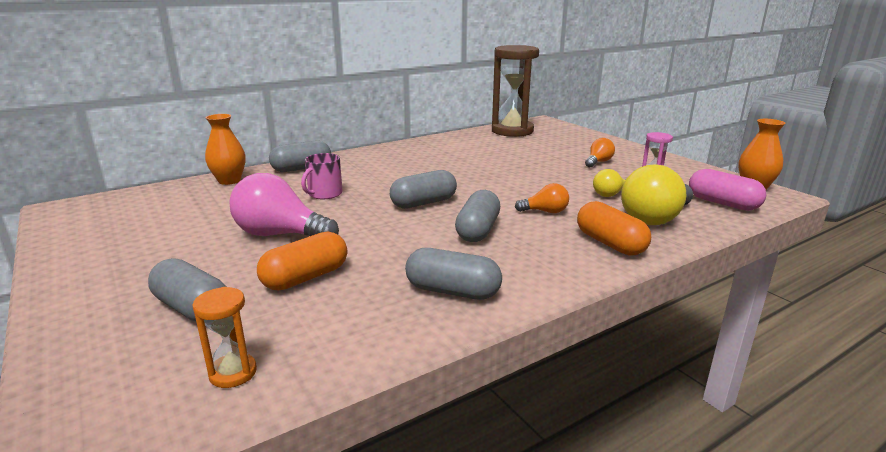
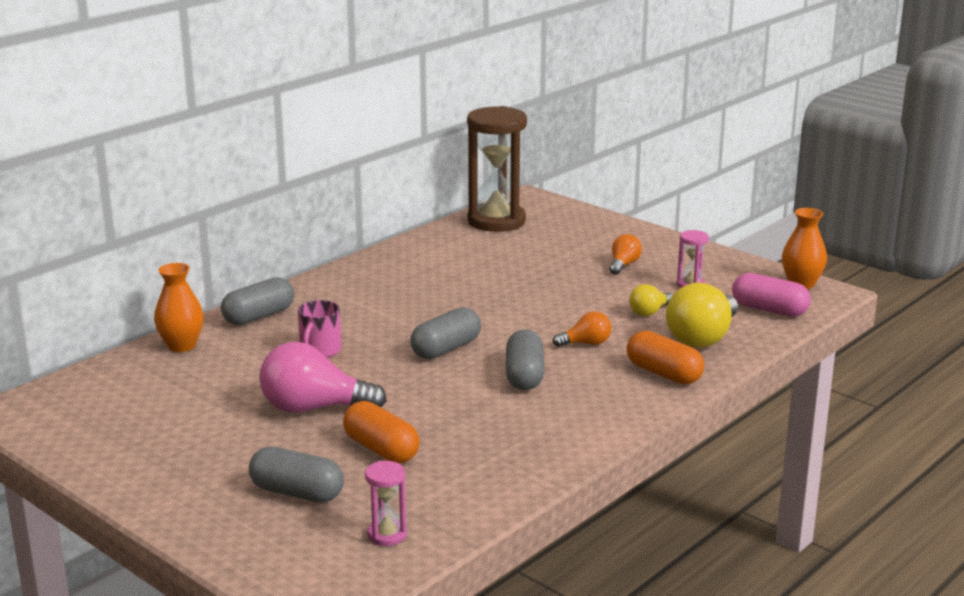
camera: 15 degrees left, 0 degrees up
(233, 373) = (387, 535): orange hourglass -> pink hourglass
(305, 278) = (381, 449): orange capsule -> orange capsule turned 75 degrees counterclockwise
(452, 291) = (532, 442): grey capsule -> none

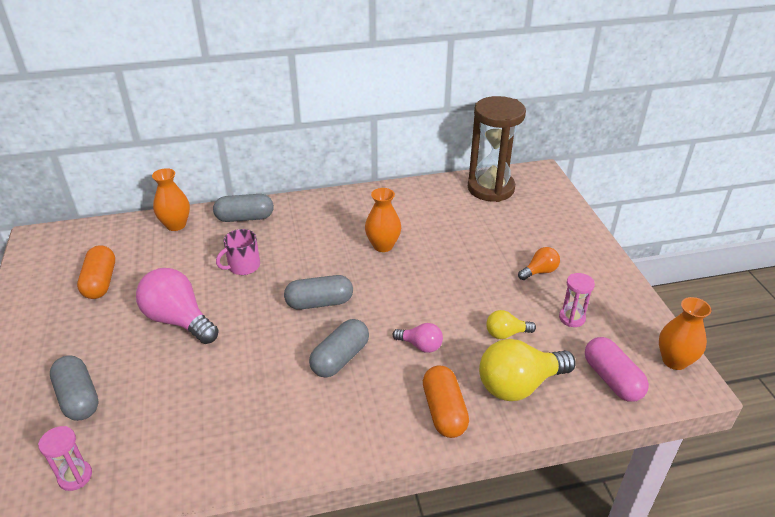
camera: 35 degrees right, 15 degrees up
(381, 449) = (170, 384): orange capsule -> orange capsule (100, 282)
(448, 292) = (383, 245): none -> orange vase
(586, 343) = (420, 345): orange light bulb -> pink light bulb

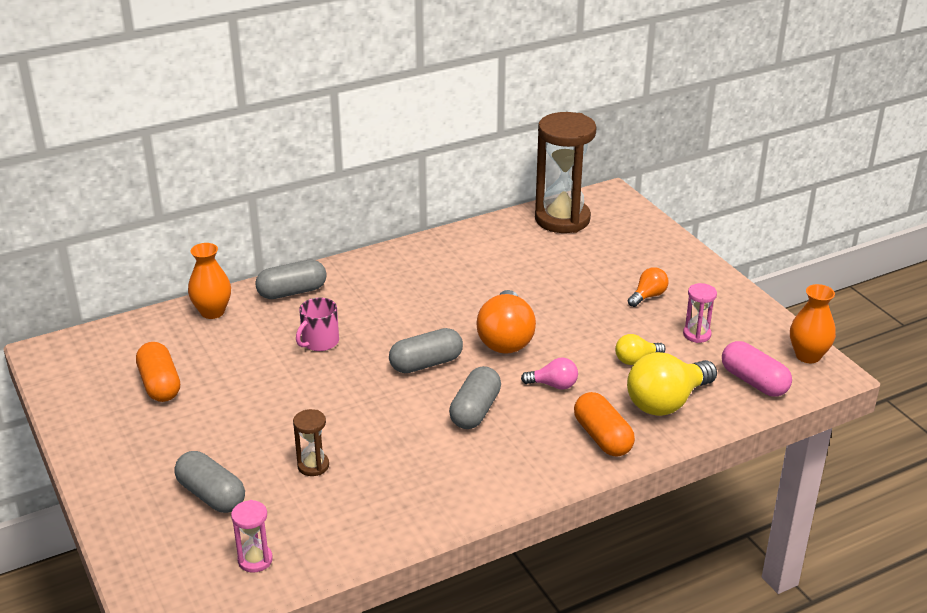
camera: 15 degrees left, 5 degrees down
(176, 386) = (313, 465): none -> brown hourglass
(178, 320) = (277, 406): pink light bulb -> none
(383, 245) = (468, 296): orange vase -> none
(397, 291) = (506, 339): none -> orange light bulb

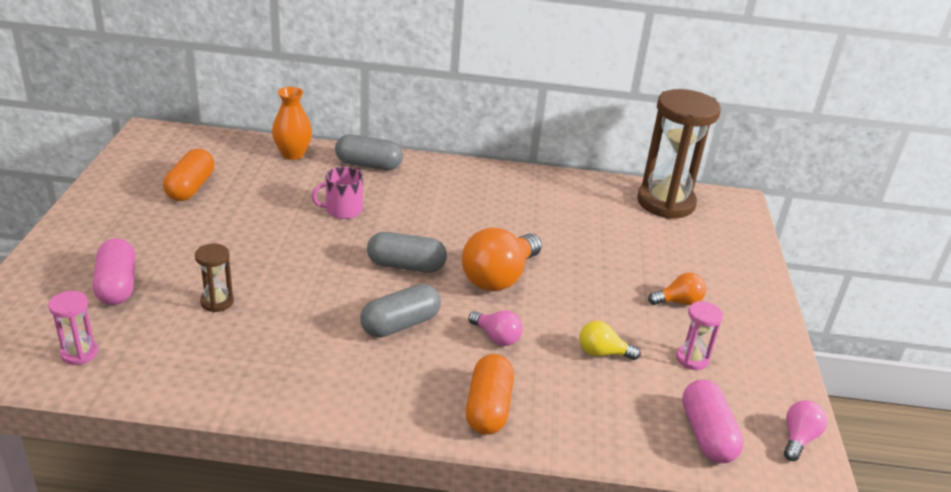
camera: 30 degrees right, 0 degrees up
(211, 495) = (117, 285): grey capsule -> pink capsule
(667, 402) = (590, 408): yellow light bulb -> none
(808, 356) = (798, 438): orange vase -> pink light bulb

